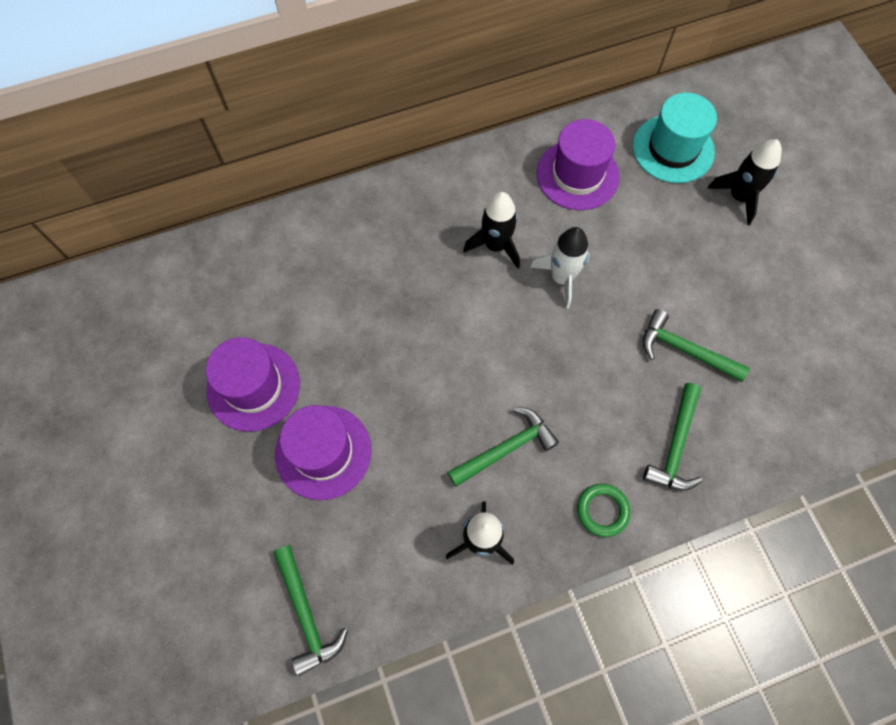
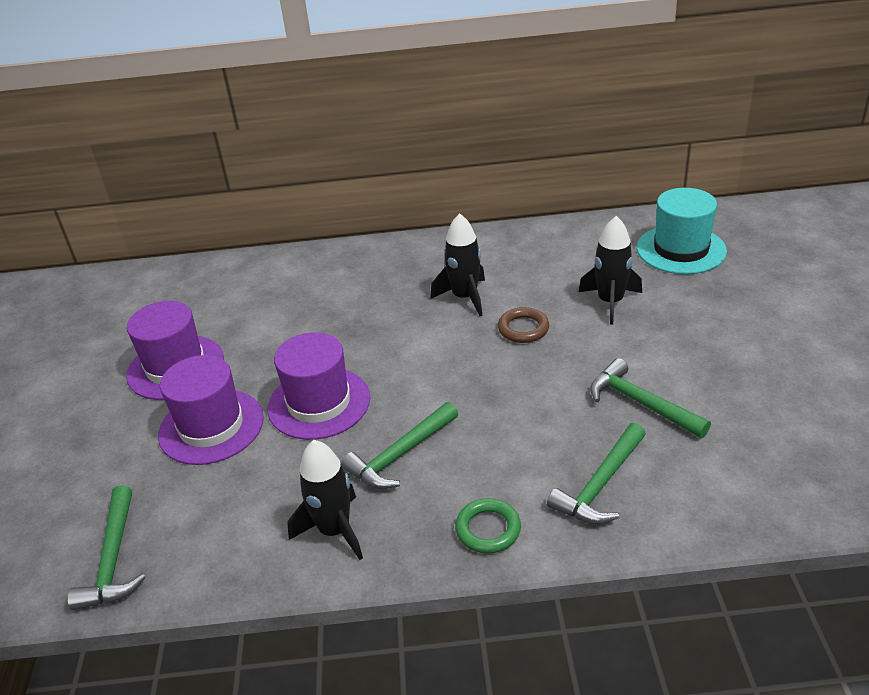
camera: 20 degrees right, 30 degrees down
(505, 448) = (401, 455): green hammer -> green hammer turned 150 degrees clockwise
(561, 278) = (523, 329): white rocket -> brown ring
(577, 175) = (571, 257): purple hat -> purple hat (319, 403)
(739, 197) = (744, 291): black rocket -> black rocket (610, 302)

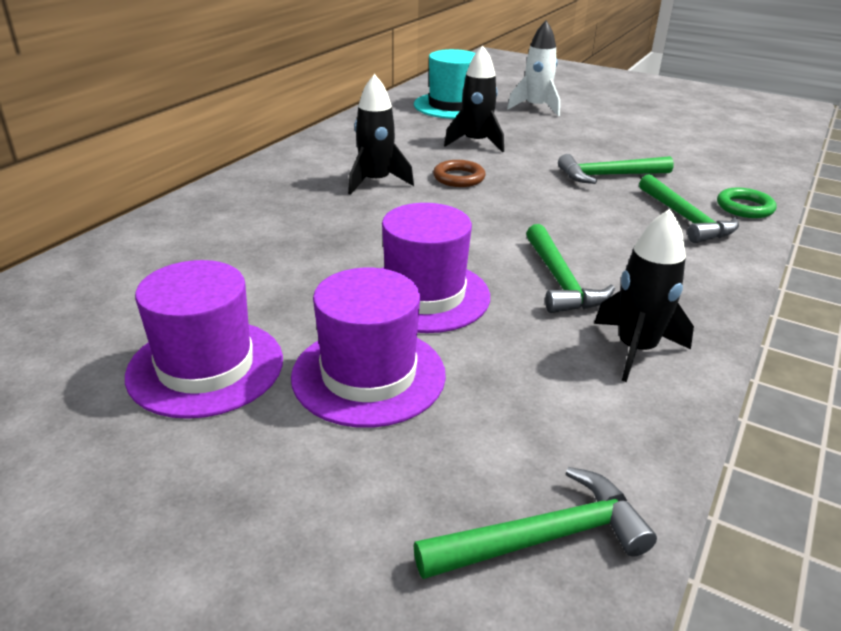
camera: 60 degrees left, 5 degrees down
(114, 559) = (542, 538): green hammer -> green hammer turned 45 degrees counterclockwise
(488, 529) = (699, 276): green ring -> green ring (744, 207)
(756, 292) = (536, 108): none -> white rocket

